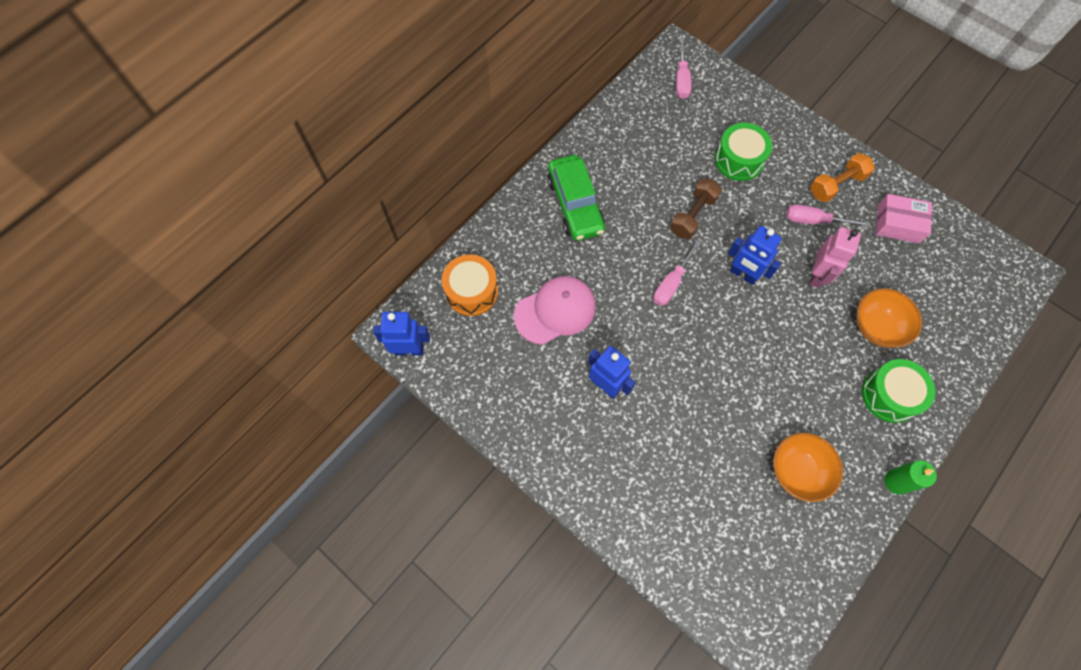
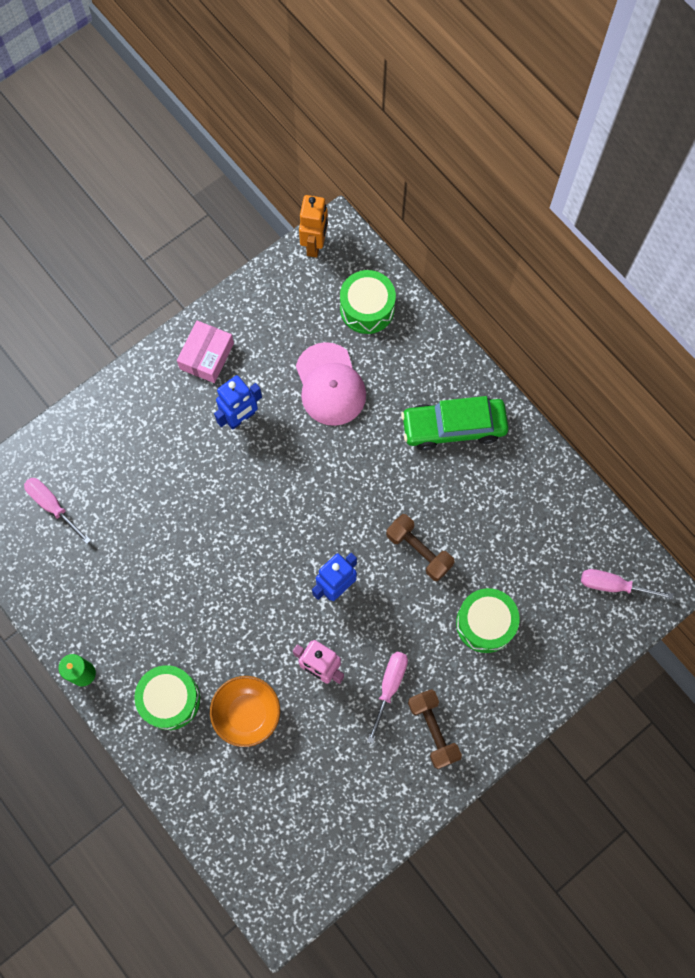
camera: 100 degrees right, 5 degrees up
(409, 350) = (315, 244): blue robot -> orange robot
(471, 291) = (367, 308): orange drum -> green drum
(671, 283) = (339, 507): pink screwdriver -> pink screwdriver (52, 505)
(797, 471) = (115, 579): orange bowl -> none
(836, 185) = (433, 730): orange dumbbell -> brown dumbbell
(898, 224) = (368, 786): pink box -> pink box (207, 356)

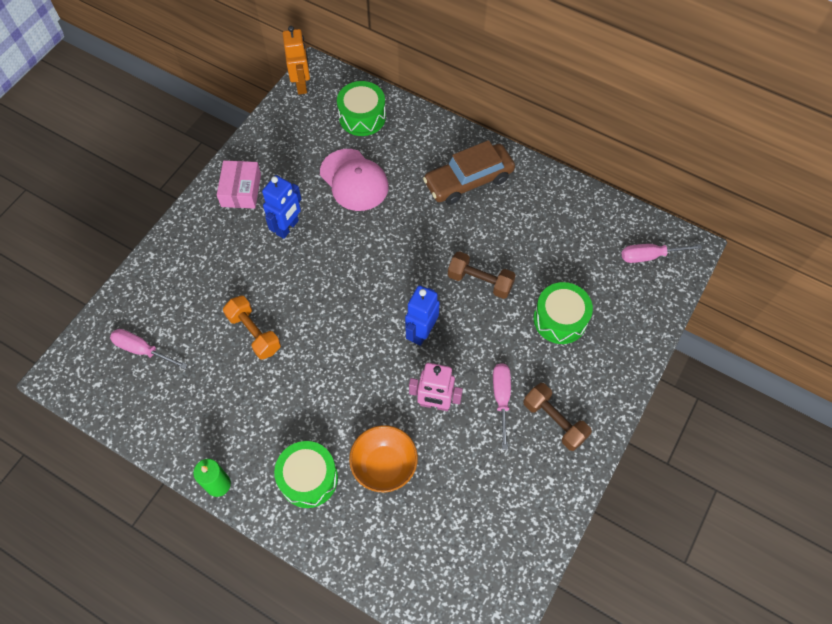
camera: 20 degrees left, 10 degrees down
(167, 526) = (254, 333): none -> orange dumbbell
(453, 427) = (468, 180): green car -> brown car

